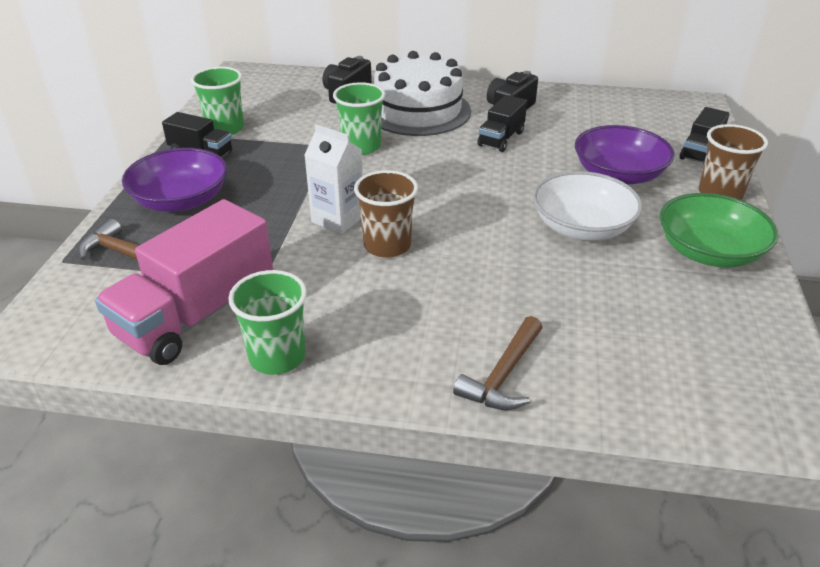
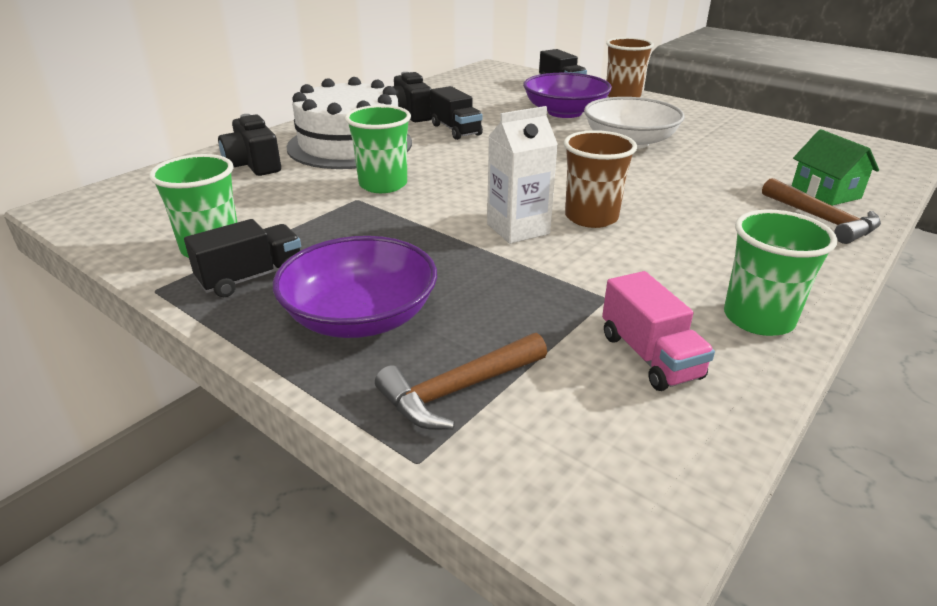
camera: 60 degrees left, 5 degrees down
(197, 315) = (649, 356): pink truck -> pink truck, size x0.53
(583, 372) = (825, 192): none -> green house
(709, 252) = (694, 119): green bowl -> none

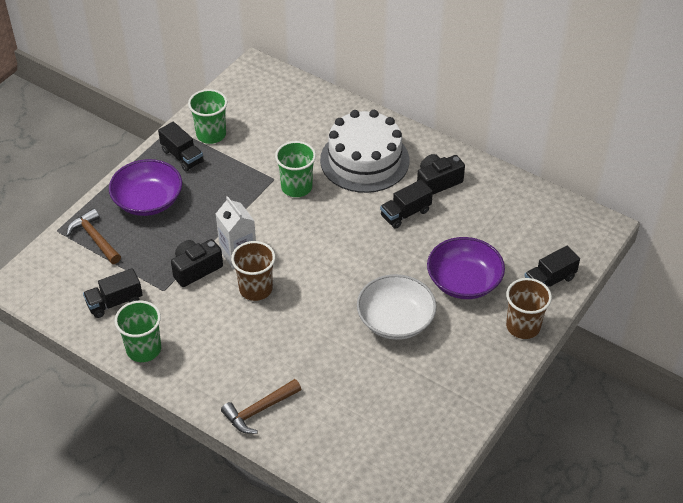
camera: 85 degrees right, 15 degrees up
(253, 165) = (322, 122): black camera -> black camera (196, 269)
(649, 356) = (115, 302): pink truck -> black truck
(825, 192) = (306, 426): green house -> none

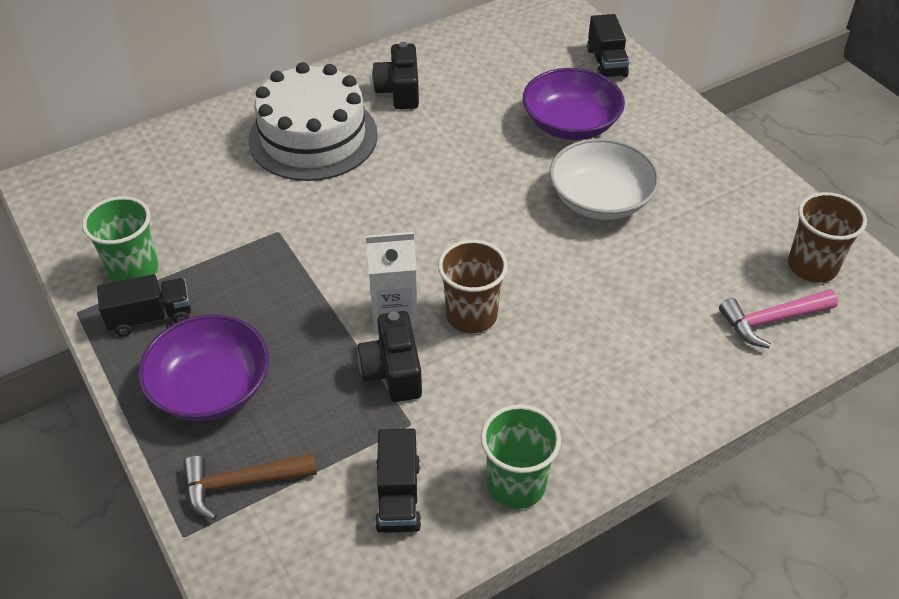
camera: 65 degrees left, 0 degrees up
(259, 411) = (692, 380): brown hammer -> none
(296, 187) = (312, 214): green cup -> none
(333, 441) = (771, 320): none -> pink hammer
(405, 213) = (431, 133): black truck -> none
(523, 326) = (662, 104): brown cup -> brown cup (812, 266)

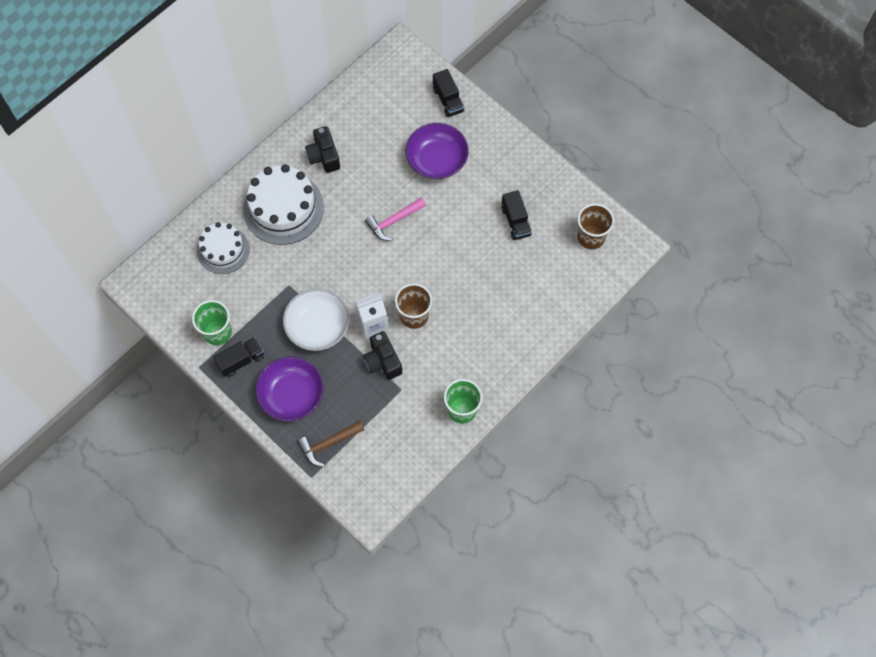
camera: 15 degrees left, 20 degrees up
(198, 168) = (223, 250): none -> white cake
(398, 496) = (407, 430): black truck -> black truck (516, 221)
(600, 199) = (466, 216): white bowl -> white bowl (318, 326)
(771, 320) = (573, 280): pink hammer -> pink hammer (393, 221)

